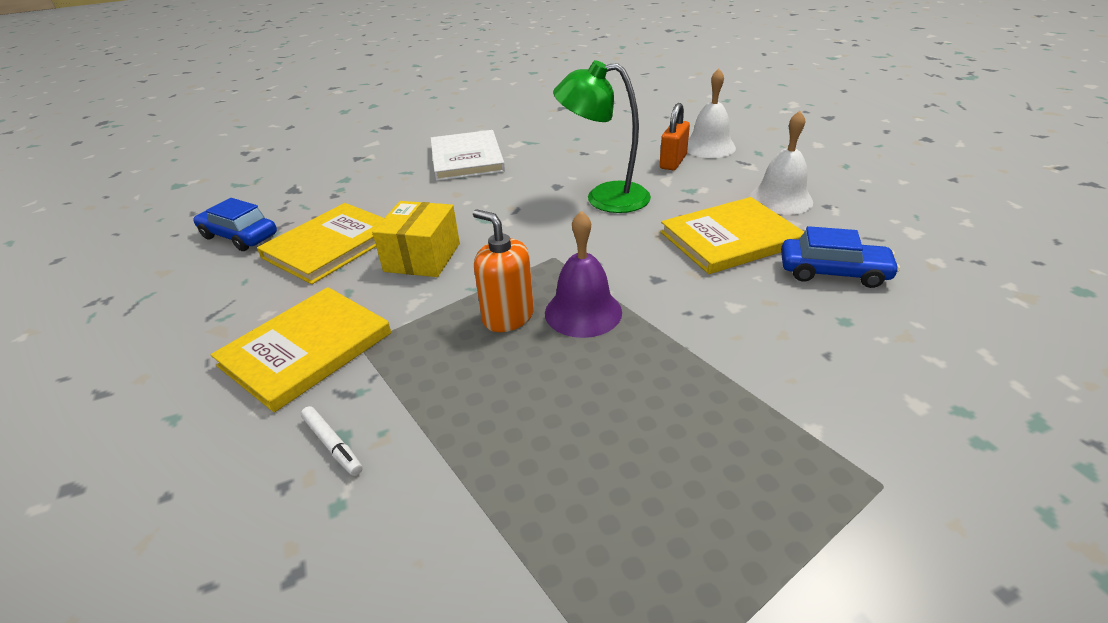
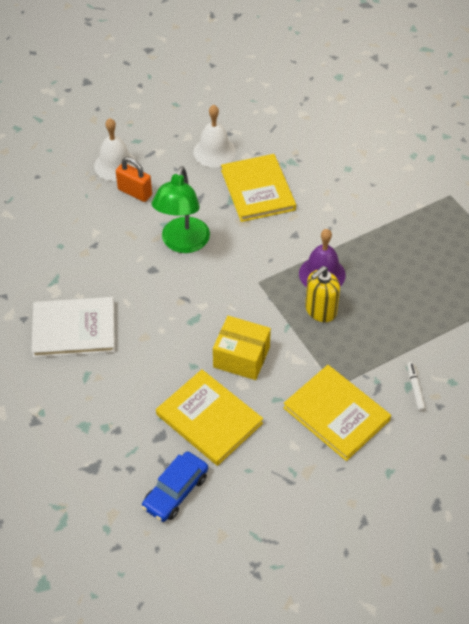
camera: 85 degrees left, 15 degrees up
(332, 445) = (415, 388): white marker -> white marker turned 60 degrees counterclockwise
(508, 317) = (320, 310): orange soap dispenser -> yellow soap dispenser
(833, 272) = (304, 157): blue car -> none

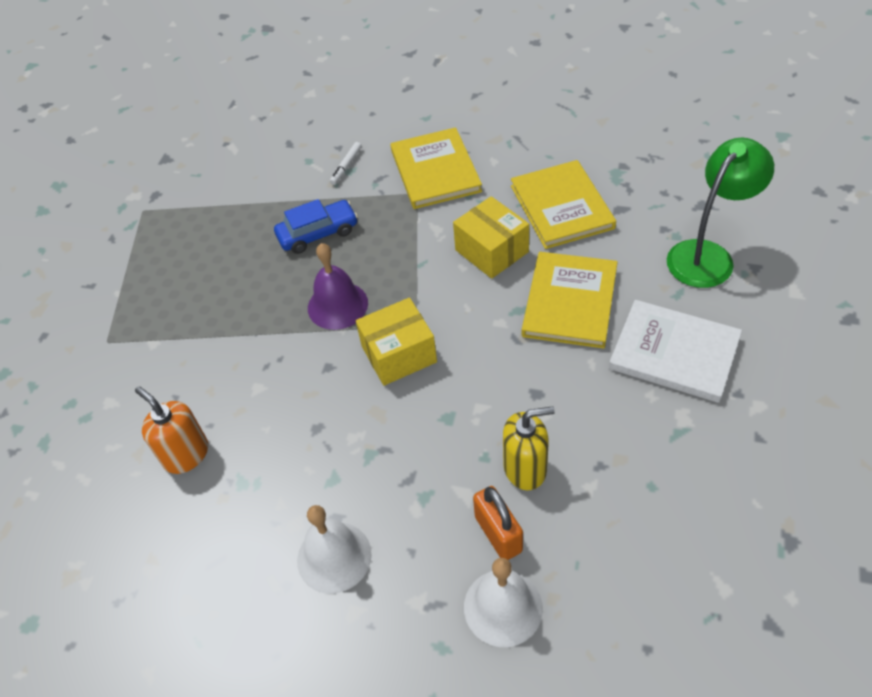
camera: 145 degrees left, 0 degrees up
(175, 491) = (627, 161): blue car -> blue car (318, 233)
(182, 243) = (476, 415): green lamp -> green lamp (707, 255)
(255, 259) = (399, 354): none -> yellow box
(258, 190) = (322, 455): yellow book -> yellow book (570, 302)
(320, 310) = (372, 267): yellow soap dispenser -> yellow soap dispenser (525, 468)
(335, 161) = (186, 454): none -> orange soap dispenser

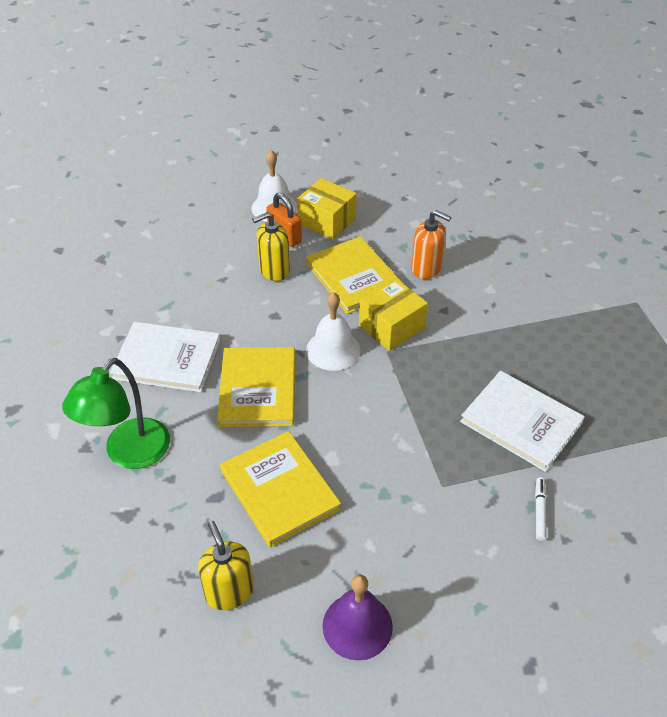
camera: 160 degrees right, 5 degrees down
(186, 454) = (512, 245): orange soap dispenser -> orange soap dispenser (426, 268)
(318, 233) = (521, 422): blue car -> white book
(334, 557) = (382, 213): white bell -> white bell (333, 350)
(337, 305) = (462, 357): purple bell -> purple bell (357, 626)
(435, 171) = (433, 519): yellow book -> yellow book (354, 277)
(491, 251) = (341, 428): yellow box -> yellow box (327, 221)
(613, 145) = (229, 591): none -> yellow soap dispenser

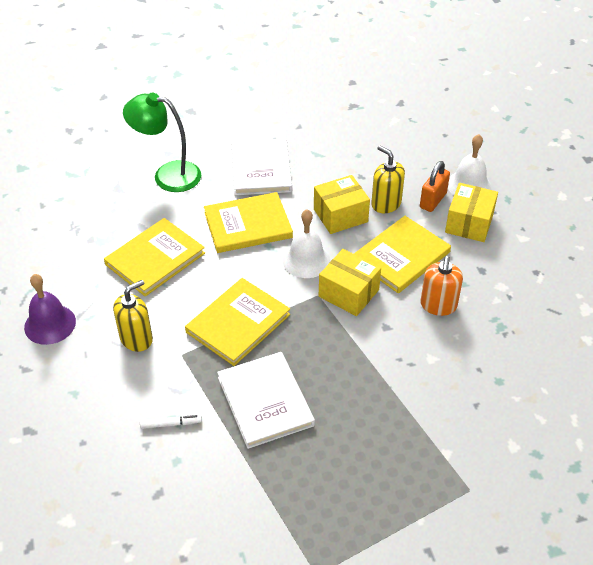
camera: 75 degrees right, 0 degrees up
(229, 591) = (67, 252): yellow soap dispenser -> yellow soap dispenser (136, 338)
(276, 308) = (340, 215): none -> yellow box
(408, 426) = (238, 323): none -> yellow book
(521, 422) = (265, 401): white book -> white book turned 45 degrees counterclockwise

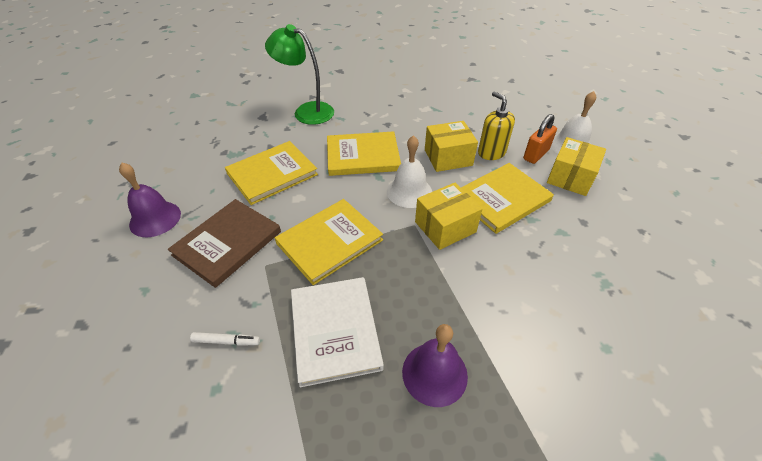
camera: 10 degrees right, 0 degrees up
(136, 338) = (227, 243): yellow soap dispenser -> brown book
(261, 169) = (385, 115): white book -> none
(348, 293) = (445, 227): yellow box -> yellow box turned 75 degrees counterclockwise
(358, 421) = (434, 373): none -> purple bell
(438, 305) = (537, 251): orange soap dispenser -> none

